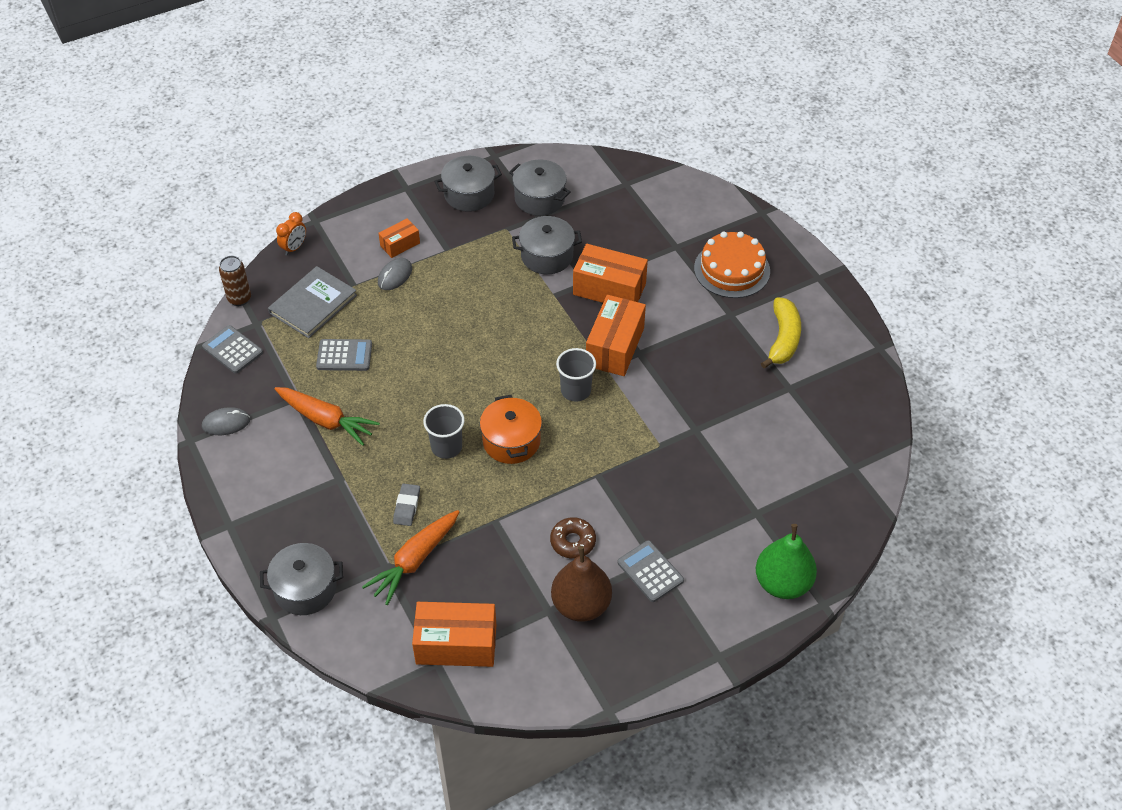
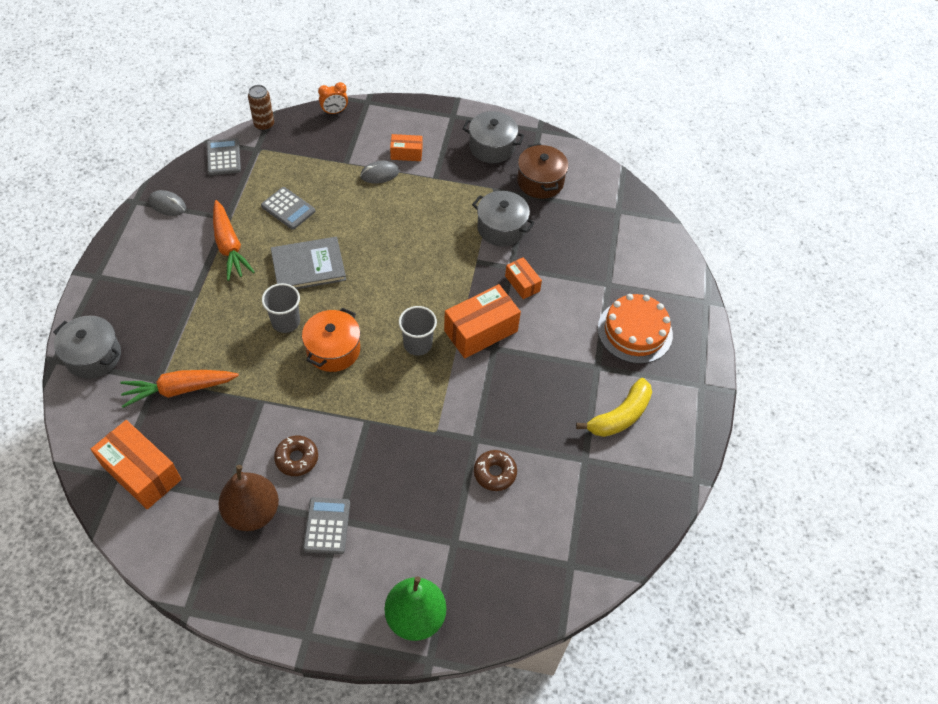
camera: 35 degrees right, 5 degrees up
(313, 304) = (305, 159): grey book -> grey book (308, 266)
(407, 506) = (215, 346): grey eraser -> none
(539, 198) = (540, 181): grey pot -> brown pot
(609, 289) = (522, 283): orange box -> orange box, size x0.55
(735, 443) = (495, 473): none -> brown donut

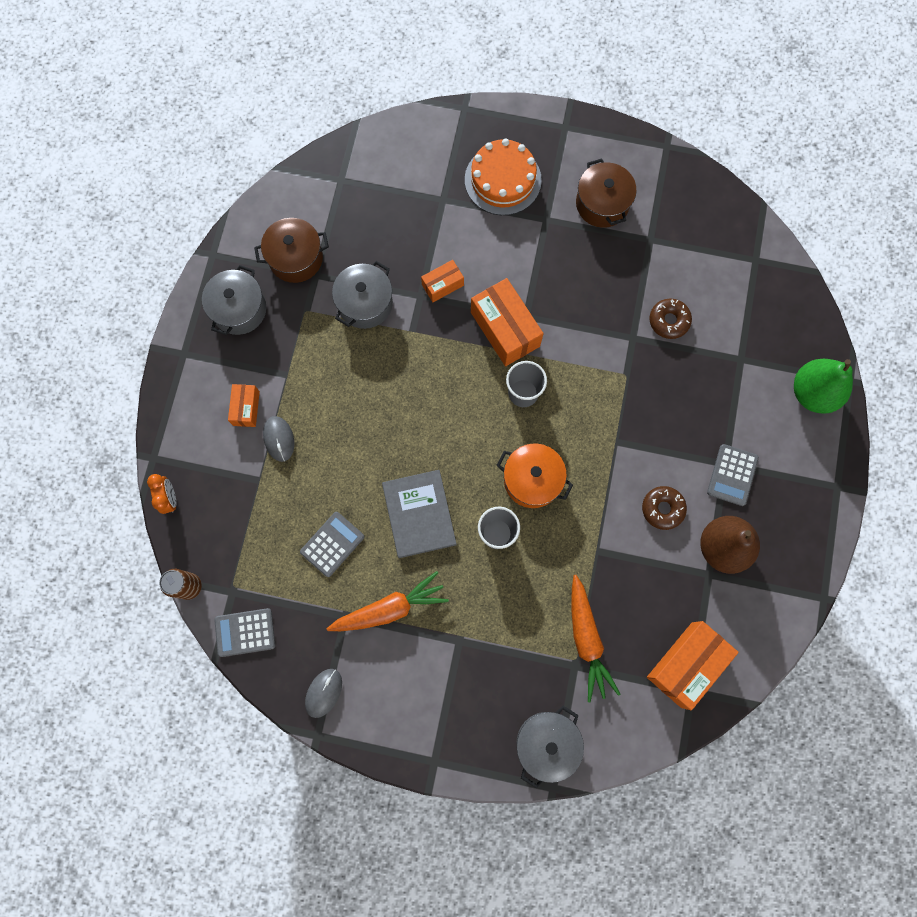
camera: 85 degrees left, 20 degrees up
(327, 526) = (732, 475): grey calculator -> grey calculator turned 75 degrees counterclockwise
(620, 416) = (602, 204): yellow banana -> brown pot

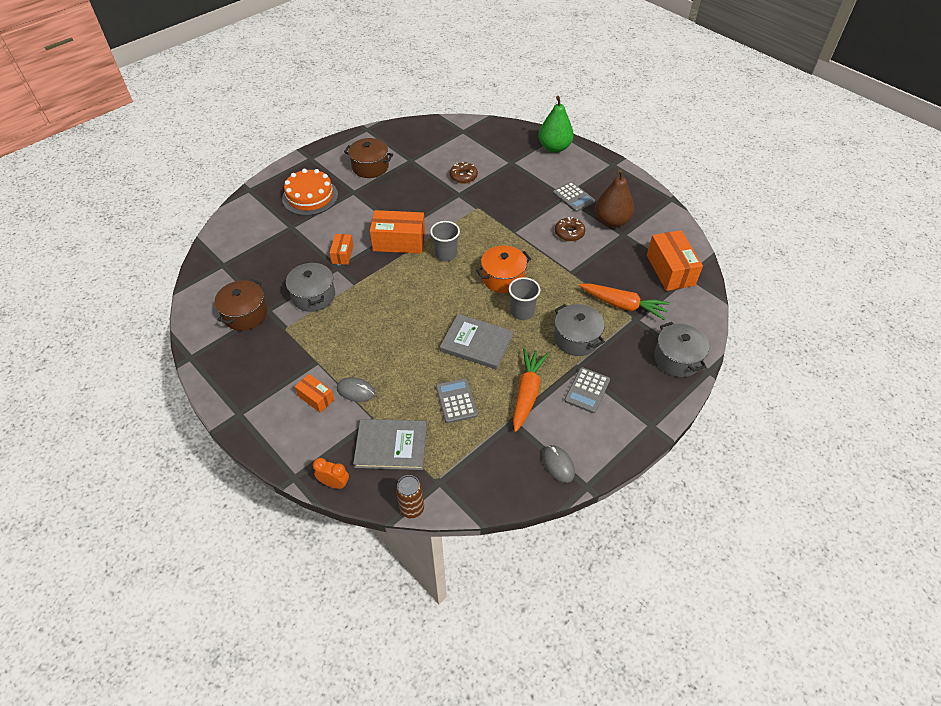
camera: 55 degrees left, 25 degrees down
(239, 309) = (244, 363): grey pot -> grey pot (576, 338)
(241, 519) = (391, 446): none -> grey book
(245, 632) = (476, 490): grey calculator -> grey calculator (587, 390)

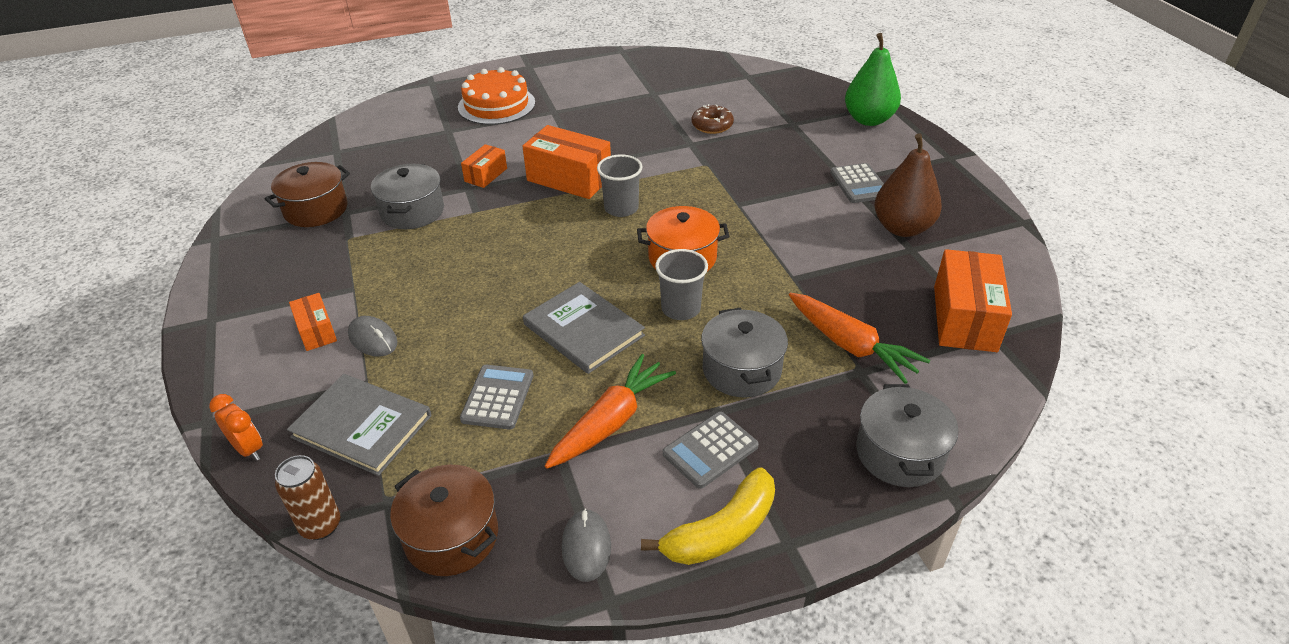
camera: 25 degrees right, 10 degrees down
(370, 167) = (595, 90): brown pot -> brown pot (451, 536)
(569, 233) = (823, 227): brown donut -> none
(617, 431) = (721, 531): none -> yellow banana

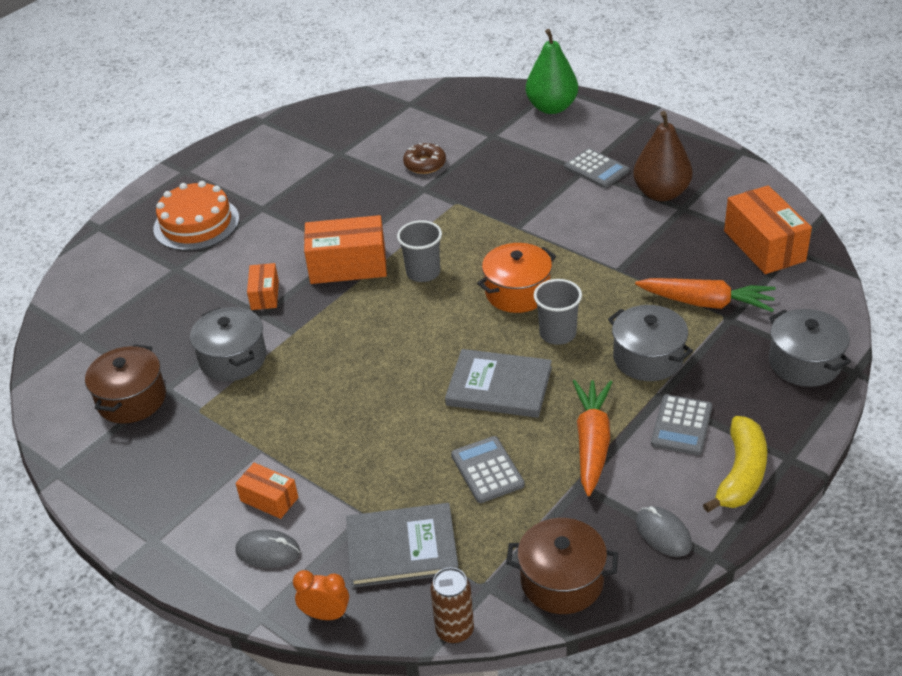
camera: 30 degrees left, 0 degrees up
(373, 339) = (329, 480): grey mouse -> grey mouse (268, 551)

